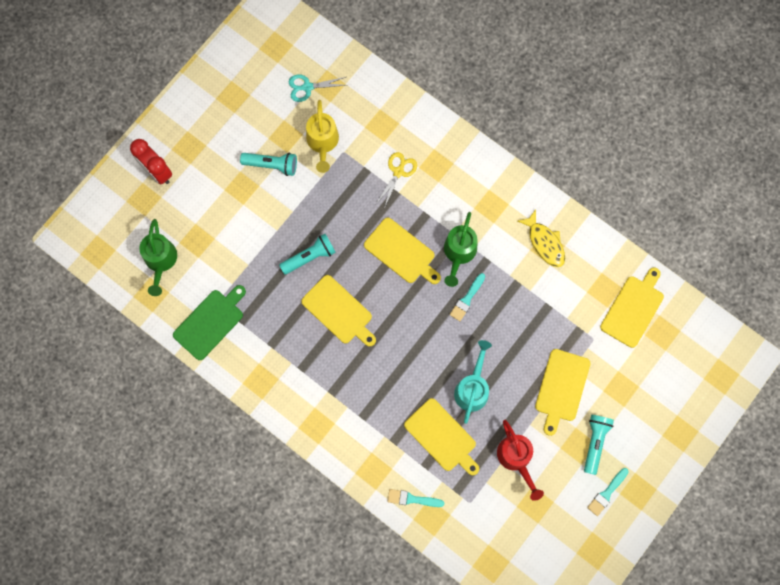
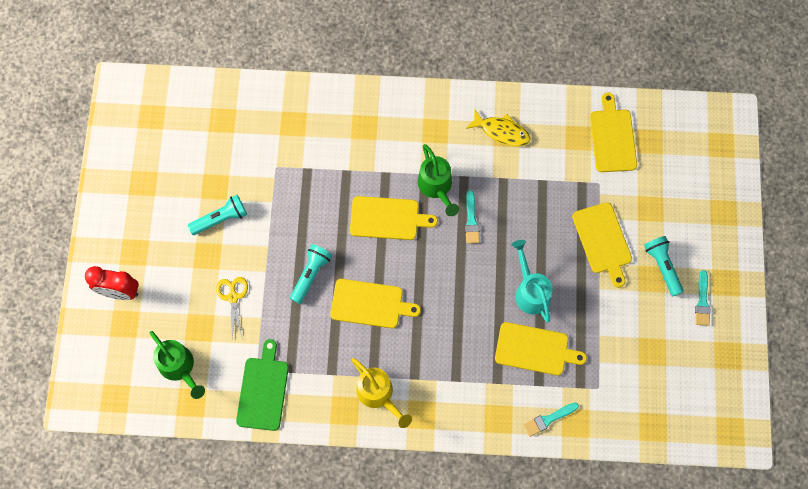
camera: 35 degrees left, 5 degrees down
(307, 87) = (205, 133): turquoise scissors -> none
(322, 143) = (252, 171): yellow watering can -> yellow watering can (378, 395)
(398, 172) = (336, 153): yellow scissors -> yellow scissors (233, 297)
(516, 459) = (609, 325): red watering can -> none

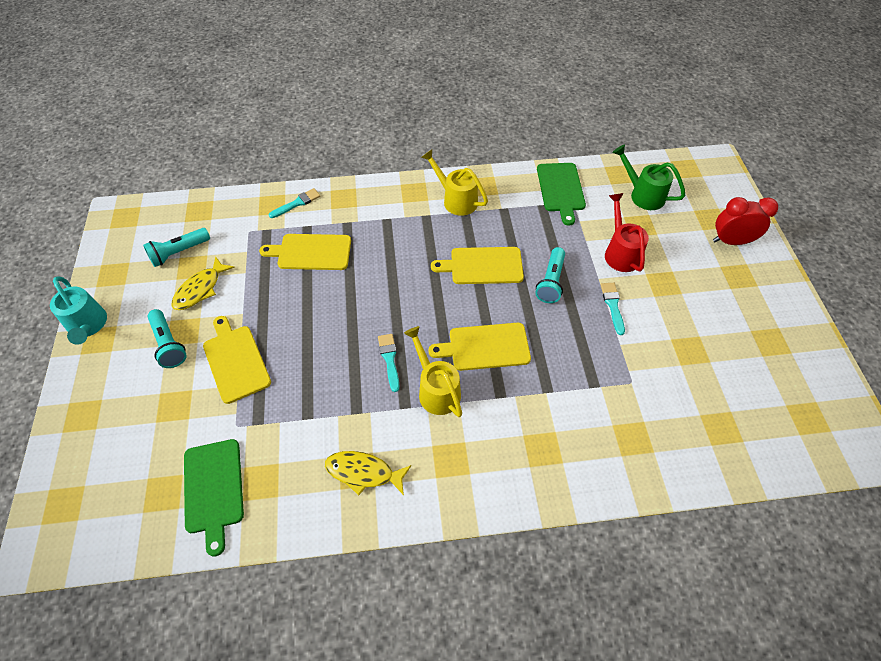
camera: 170 degrees right, 15 degrees down
(221, 219) = (667, 319): turquoise flashlight -> turquoise flashlight (179, 253)
(233, 297) = (620, 252): yellow scissors -> red watering can
(436, 187) = (436, 389): green watering can -> yellow watering can
(530, 291) = (318, 300): turquoise watering can -> turquoise watering can (88, 326)
(612, 137) = (214, 489): yellow cutting board -> green cutting board
(640, 322) = (200, 289): none -> yellow fish
(702, 301) = (129, 317): turquoise brush -> turquoise brush (612, 305)

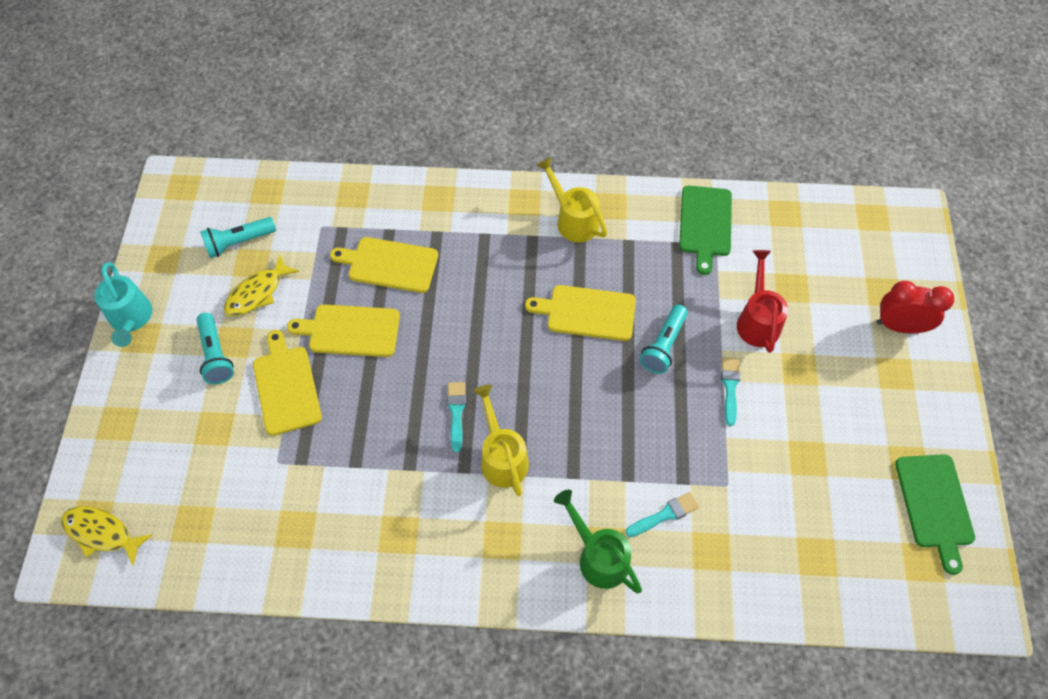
camera: 10 degrees right, 5 degrees up
(214, 489) = (245, 529): green cutting board -> green cutting board (935, 505)
(297, 203) = (382, 197): turquoise brush -> turquoise brush (665, 514)
(363, 472) = (405, 538): yellow fish -> yellow fish (102, 533)
(485, 347) = (568, 415): yellow cutting board -> yellow cutting board (350, 331)
(642, 195) = (806, 246): green watering can -> green watering can (598, 556)

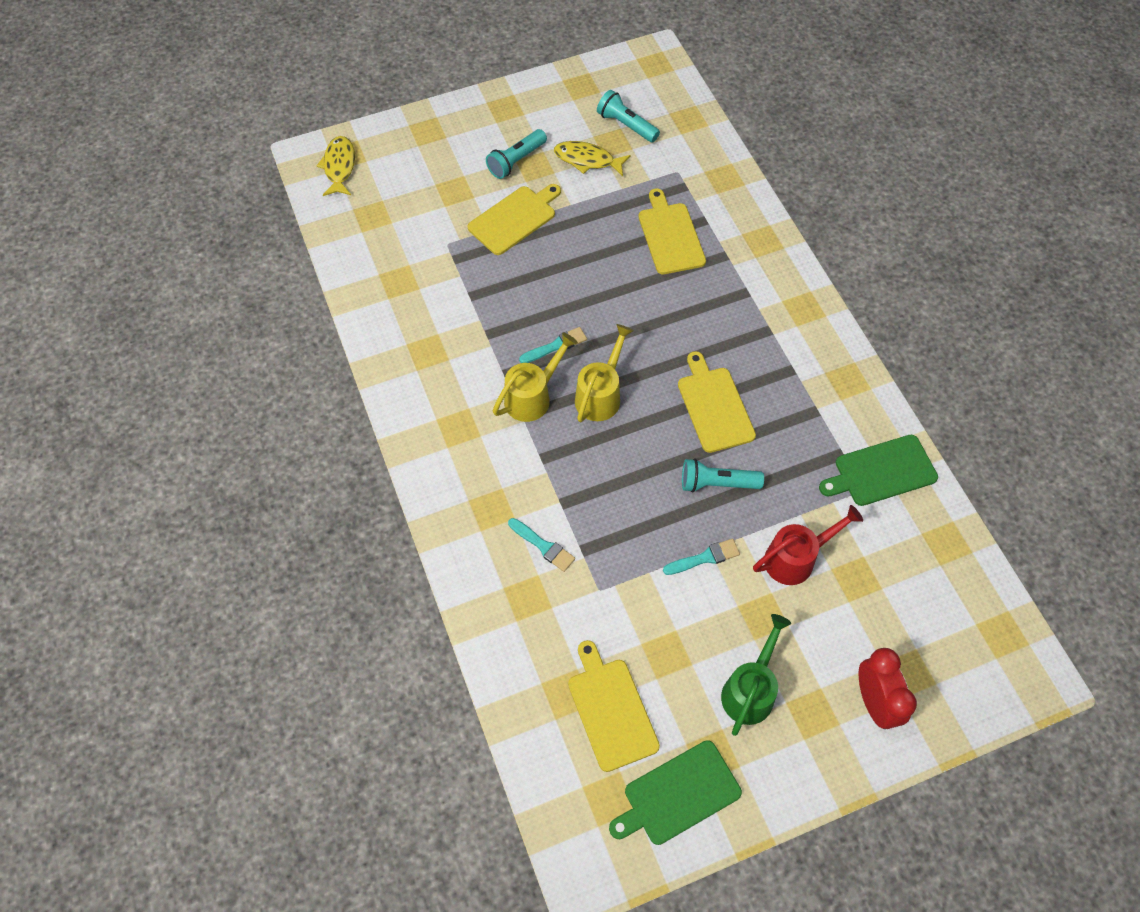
camera: 65 degrees right, 0 degrees up
(131, 319) = (516, 94): turquoise watering can -> none
(350, 331) = (589, 237): yellow cutting board -> yellow cutting board (611, 710)
(573, 220) = (810, 355): yellow watering can -> yellow watering can (601, 394)
(598, 556) = (478, 506): green watering can -> green watering can (750, 690)

